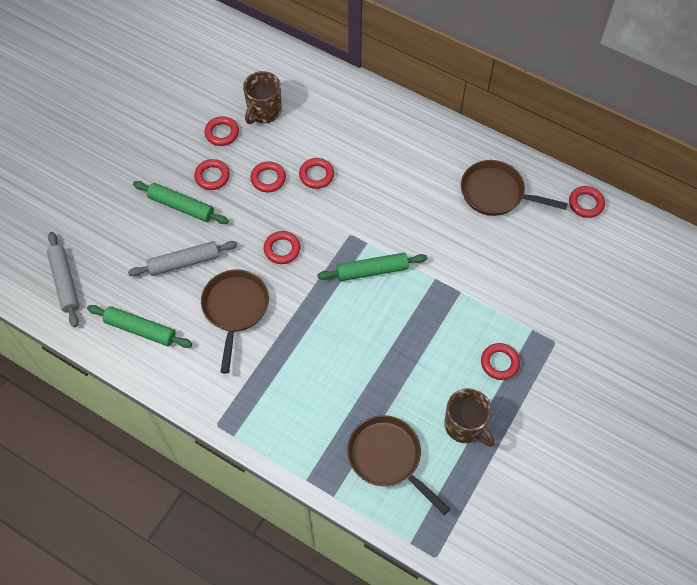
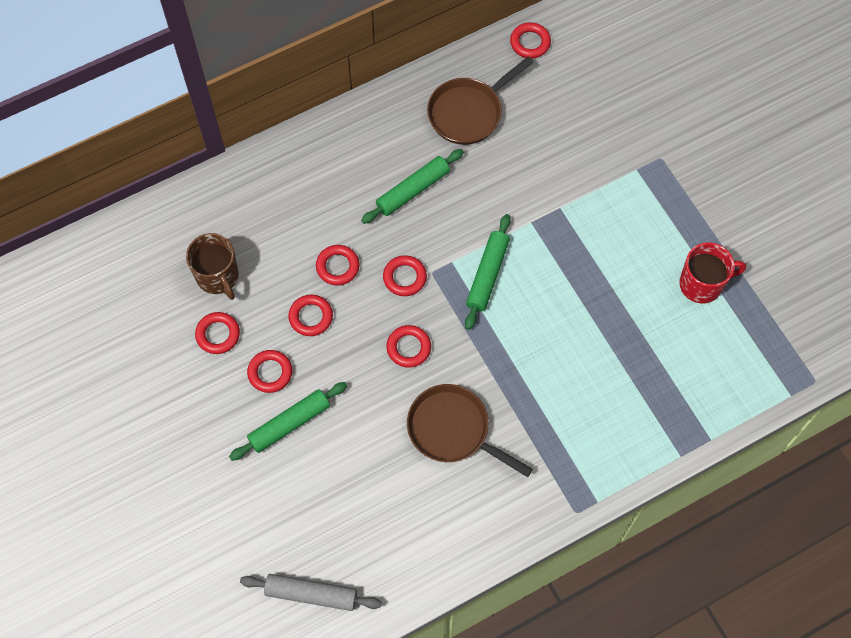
camera: 60 degrees left, 5 degrees up
(140, 329) = (421, 538): green rolling pin -> green rolling pin (413, 190)
(184, 262) = (364, 454): grey rolling pin -> none
(388, 458) = (698, 370): brown pan -> none
(465, 426) = (702, 284): brown mug -> red mug
(499, 363) = (655, 217): red ring -> red ring (404, 277)

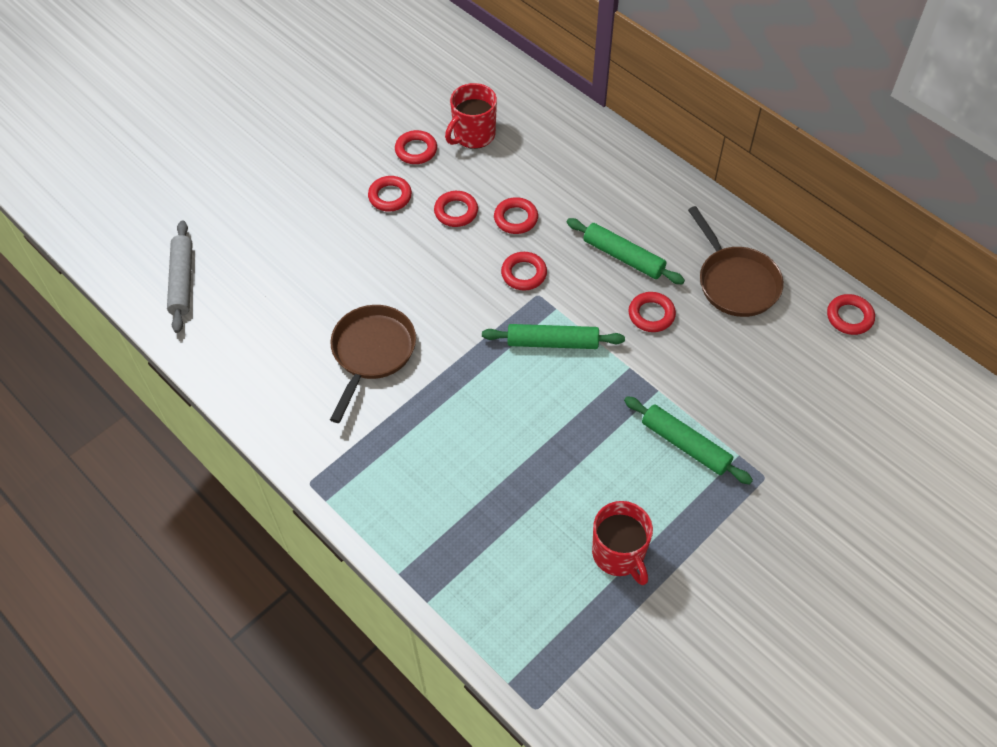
camera: 75 degrees right, 10 degrees down
(218, 276) = (473, 135): brown mug -> red mug
(289, 424) = (343, 223): green rolling pin -> green rolling pin (685, 445)
(408, 348) = (449, 295): red ring -> red ring (651, 314)
(468, 112) = (735, 282): brown pan -> brown pan turned 150 degrees counterclockwise

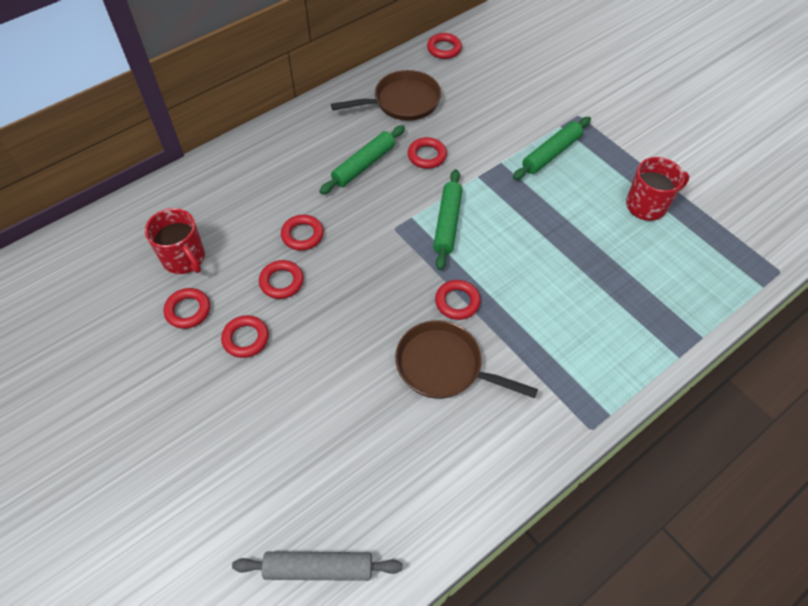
camera: 85 degrees left, 0 degrees up
(524, 274) = (369, 236): red ring -> red ring (457, 302)

